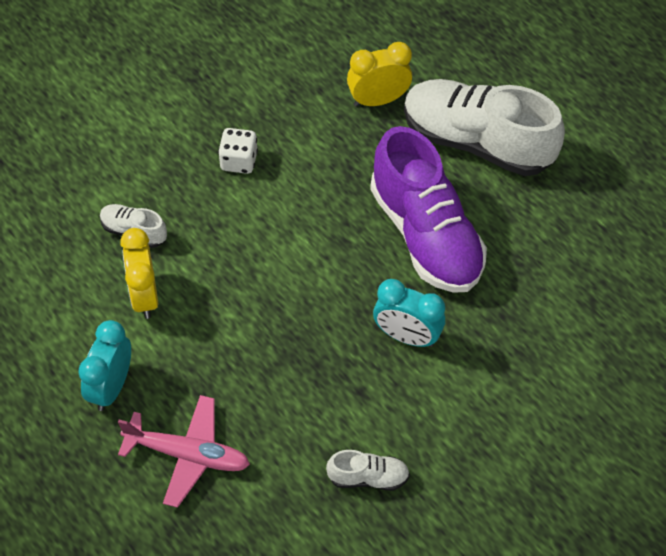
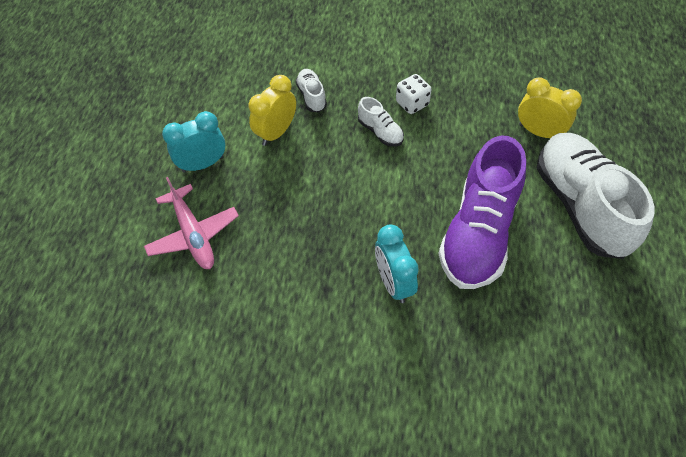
camera: 50 degrees right, 0 degrees up
(368, 477) = (268, 345): white shoe -> white shoe (380, 132)

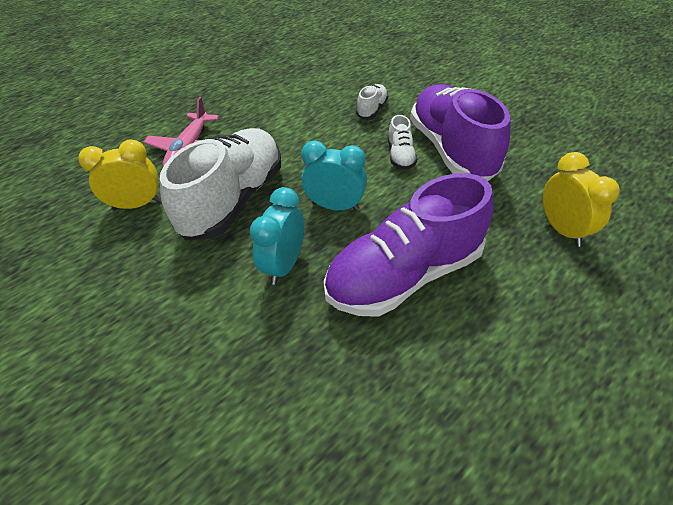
camera: 40 degrees right, 10 degrees down
(203, 164) = (247, 114): turquoise clock -> turquoise clock (335, 206)
(276, 132) = (318, 119): yellow clock -> yellow clock (137, 205)
(412, 103) = (451, 150): white dice -> purple shoe
(580, 205) = (545, 317): white shoe -> white shoe (234, 200)

